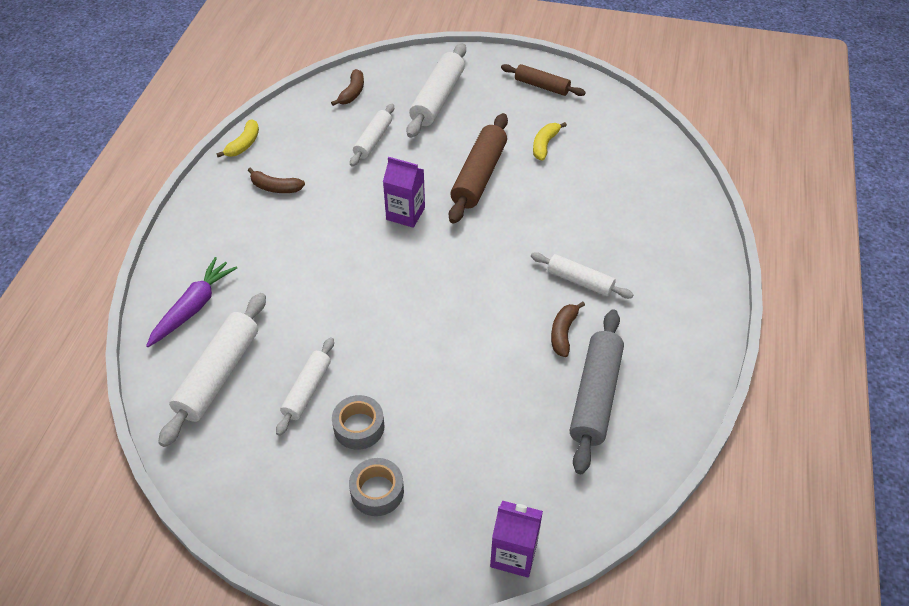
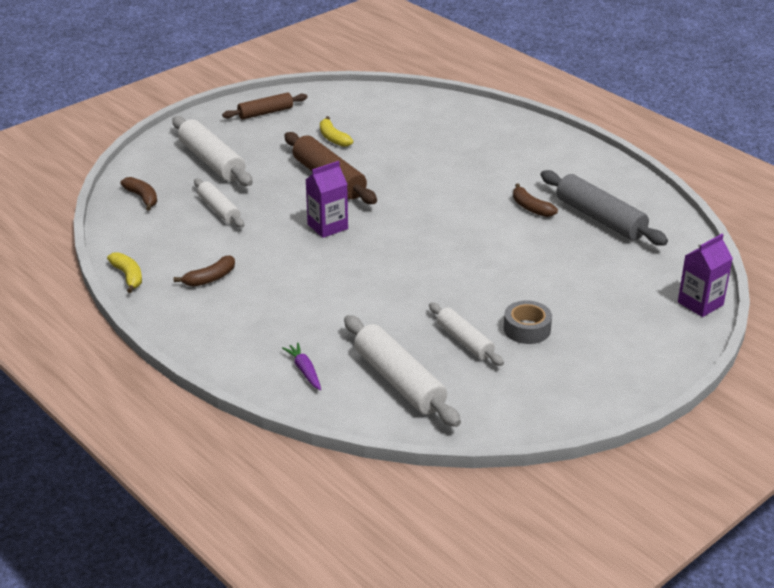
camera: 55 degrees left, 15 degrees down
(193, 307) = (304, 371): purple carrot -> purple carrot, size x0.59
(377, 491) = (595, 342): grey tape -> none
(580, 281) = (490, 181): white rolling pin -> none

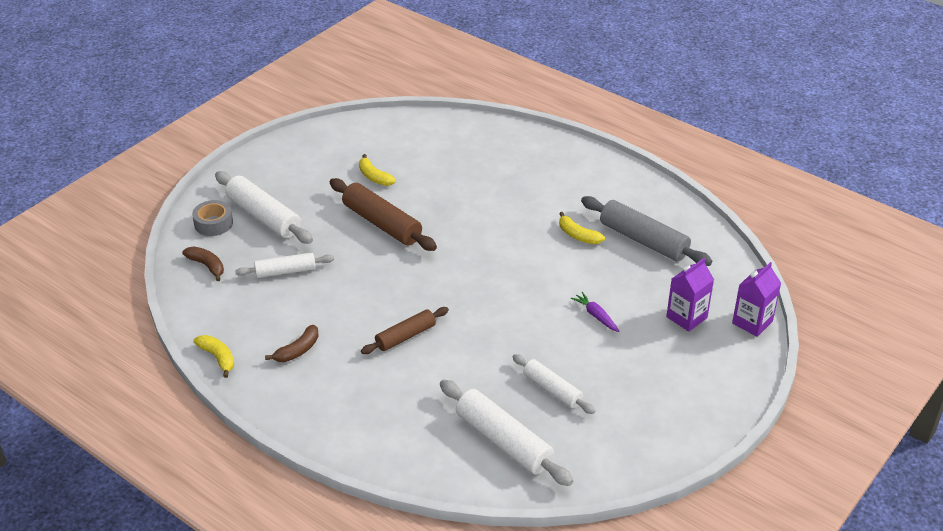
camera: 10 degrees left, 5 degrees up
(219, 210) = (285, 271): white rolling pin -> white rolling pin turned 60 degrees counterclockwise
(265, 113) = (301, 154): brown rolling pin -> brown rolling pin (405, 336)
(304, 371) = (413, 441): purple carrot -> purple carrot (596, 316)
(327, 226) = (394, 278): purple carton -> purple carton (686, 317)
(527, 329) = (605, 369): grey tape -> grey tape (213, 223)
(531, 208) = (578, 235): brown banana -> yellow banana

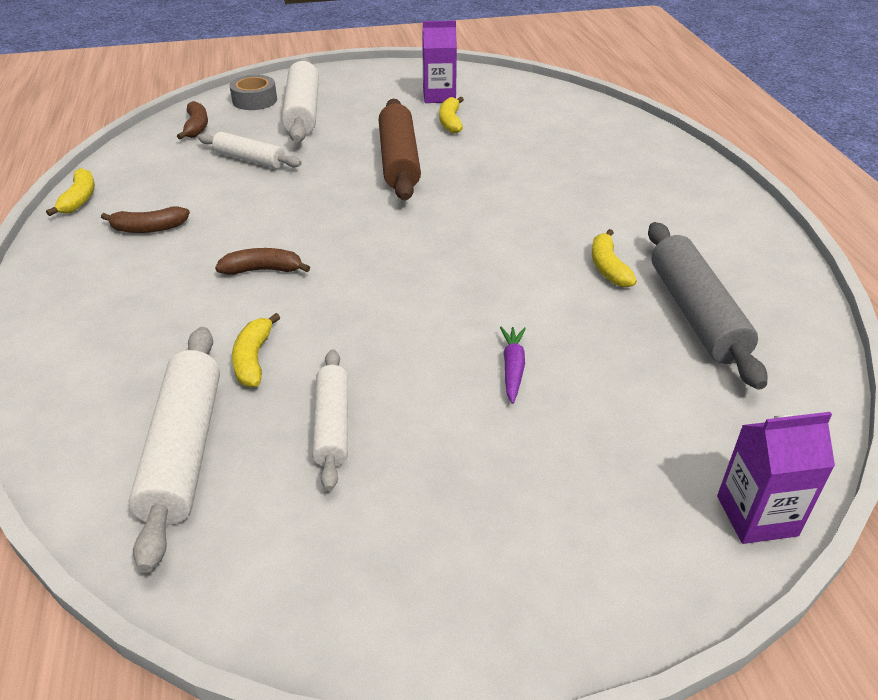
camera: 40 degrees right, 0 degrees up
(405, 336) = (263, 270): brown rolling pin -> brown banana
(472, 384) = (253, 359): none -> yellow banana
(686, 317) = (647, 444): purple carton -> purple carton (439, 96)

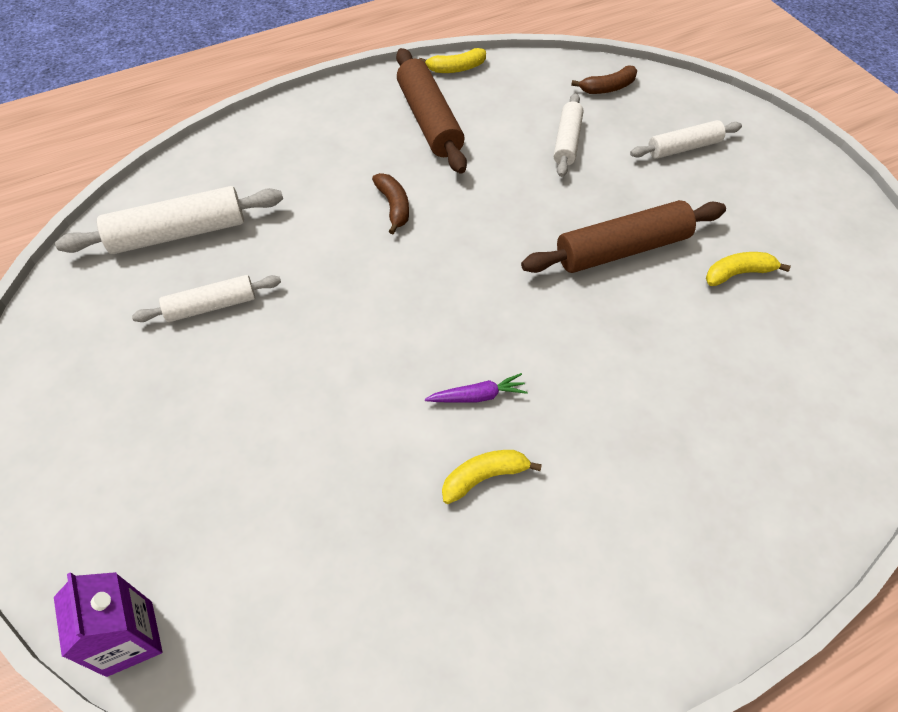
camera: 75 degrees right, 15 degrees up
(148, 228) = (429, 121): brown banana -> brown rolling pin
(253, 359) = (278, 237): yellow banana -> none
(254, 100) = (686, 107): grey tape -> none
(303, 112) = (683, 148): white rolling pin -> white rolling pin, size x0.62
(439, 96) = (798, 249): purple carton -> none
(512, 368) = (298, 414): purple carrot -> purple carrot (477, 396)
(696, 314) = (421, 576): grey rolling pin -> none

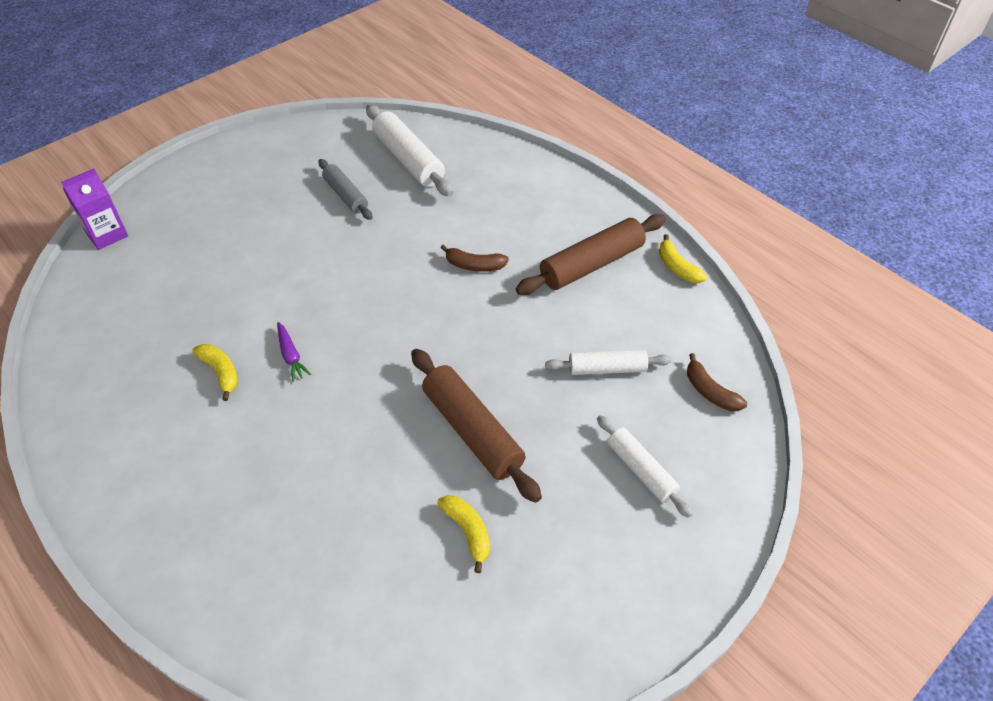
camera: 75 degrees right, 5 degrees down
(211, 306) = (346, 195): white rolling pin -> grey rolling pin
(394, 207) = (474, 265): brown banana -> brown banana turned 45 degrees clockwise

